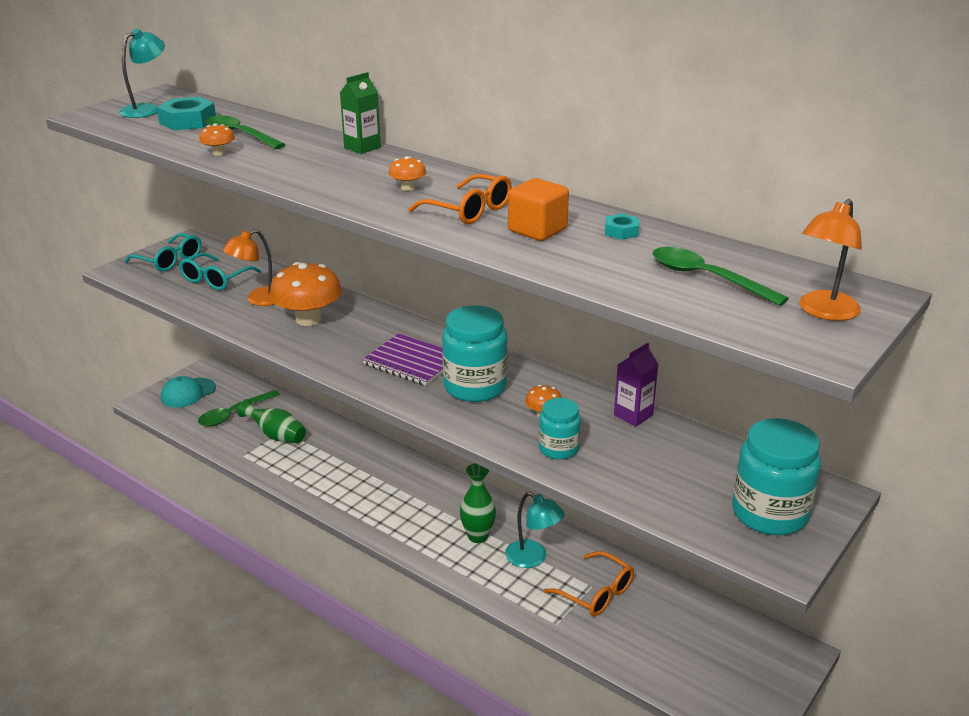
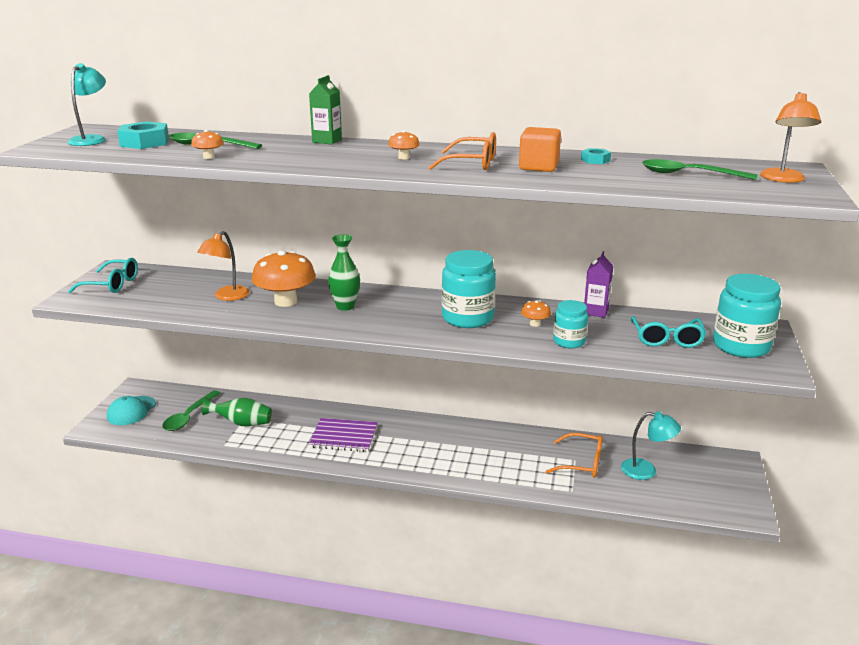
camera: 25 degrees left, 5 degrees down
(215, 279) = (171, 290): turquoise glasses -> turquoise glasses (667, 339)
(411, 362) = (402, 312): purple notebook -> purple notebook (344, 437)
(478, 536) = (466, 450): green vase -> green vase (345, 306)
(533, 558) = (519, 454): turquoise lamp -> turquoise lamp (646, 471)

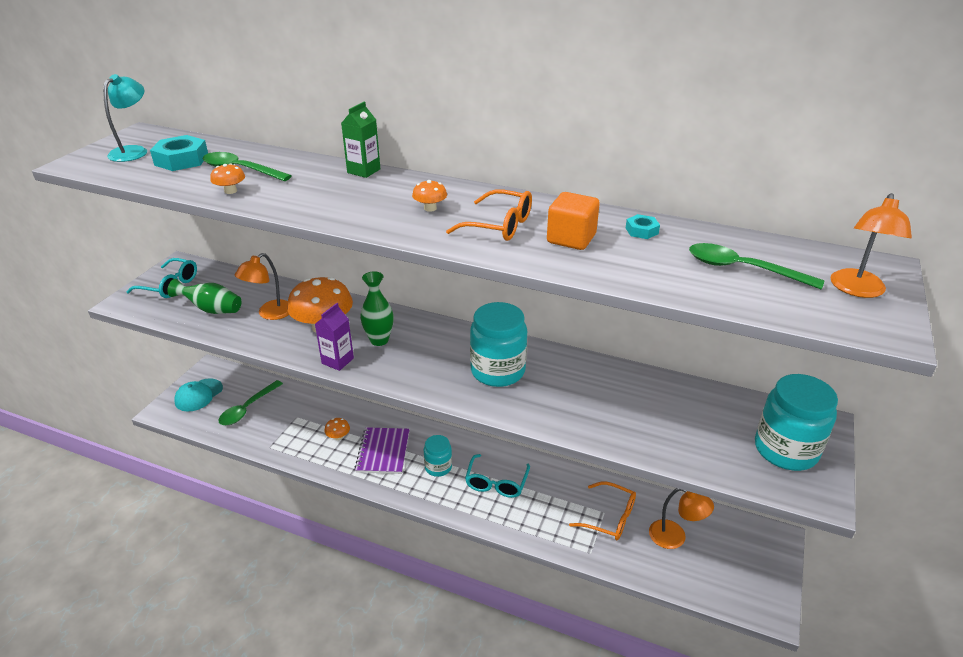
camera: 10 degrees right, 10 degrees up
(241, 423) = (293, 423): green vase -> green vase (211, 309)
(344, 437) = (383, 452): purple notebook -> purple notebook turned 75 degrees clockwise
(535, 324) = (566, 388): orange mushroom -> orange mushroom (338, 436)
(569, 342) = (594, 419): turquoise jar -> turquoise jar (438, 467)
(596, 311) = (637, 376): purple carton -> purple carton (337, 361)
(646, 471) = (675, 537): turquoise lamp -> orange lamp
(667, 339) = (704, 428): turquoise glasses -> turquoise glasses (496, 483)

